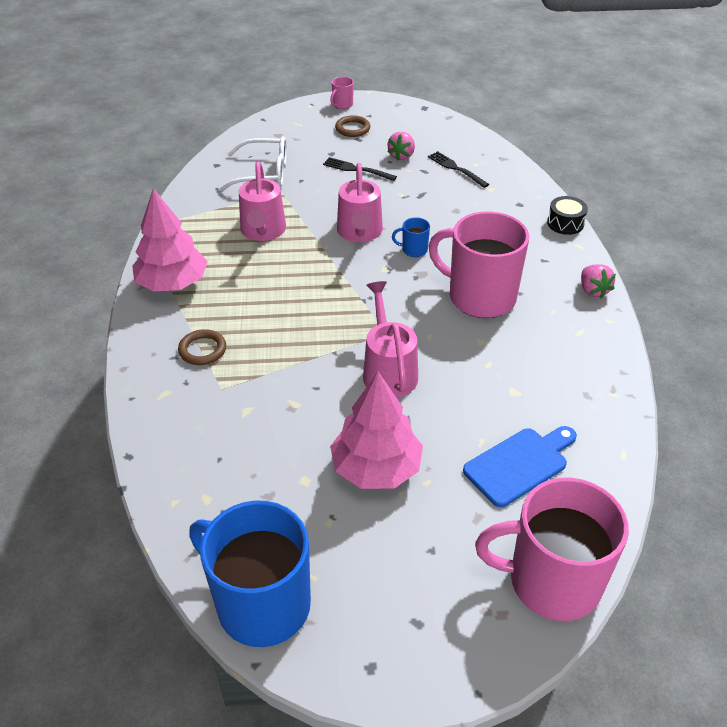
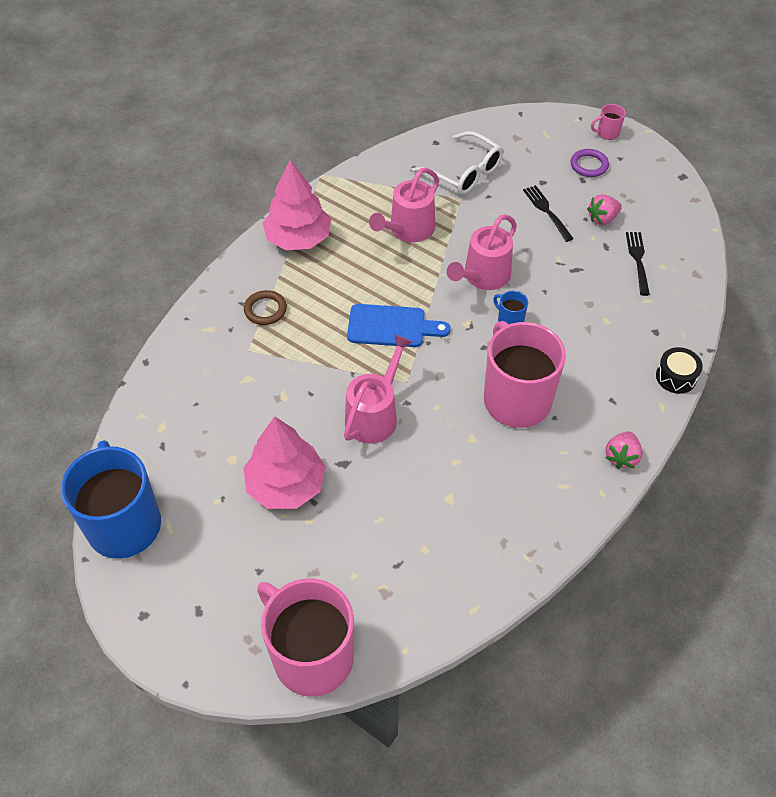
camera: 40 degrees right, 10 degrees up
(352, 129) = (589, 165): brown ring -> purple ring
(519, 464) = (387, 557): blue cutting board -> blue cutting board (391, 326)

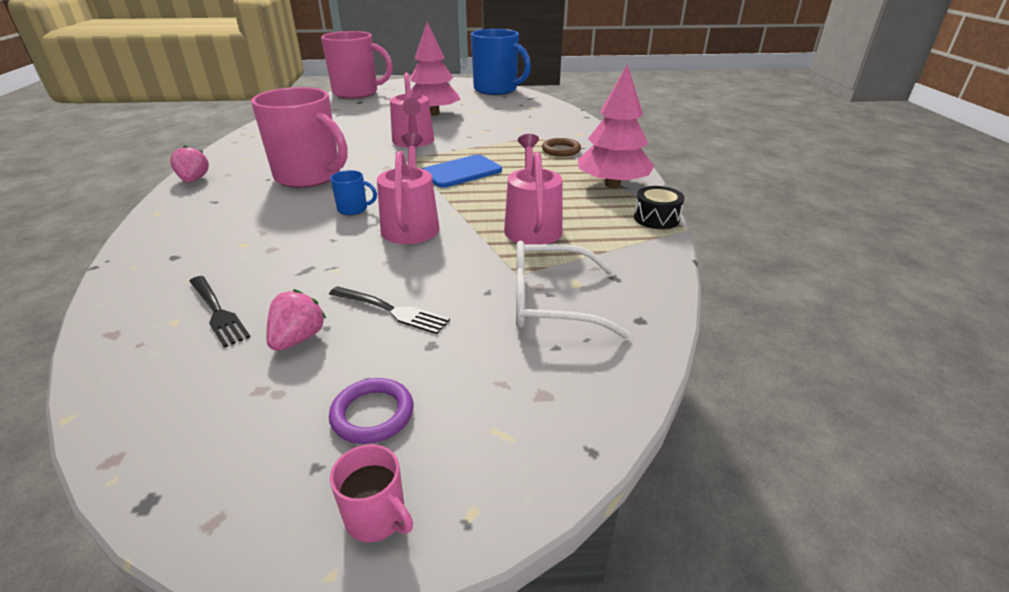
camera: 140 degrees right, 20 degrees down
(607, 133) = (377, 517): pink mug -> pink mug turned 90 degrees clockwise
(676, 377) = (141, 234): black drum -> black drum (656, 218)

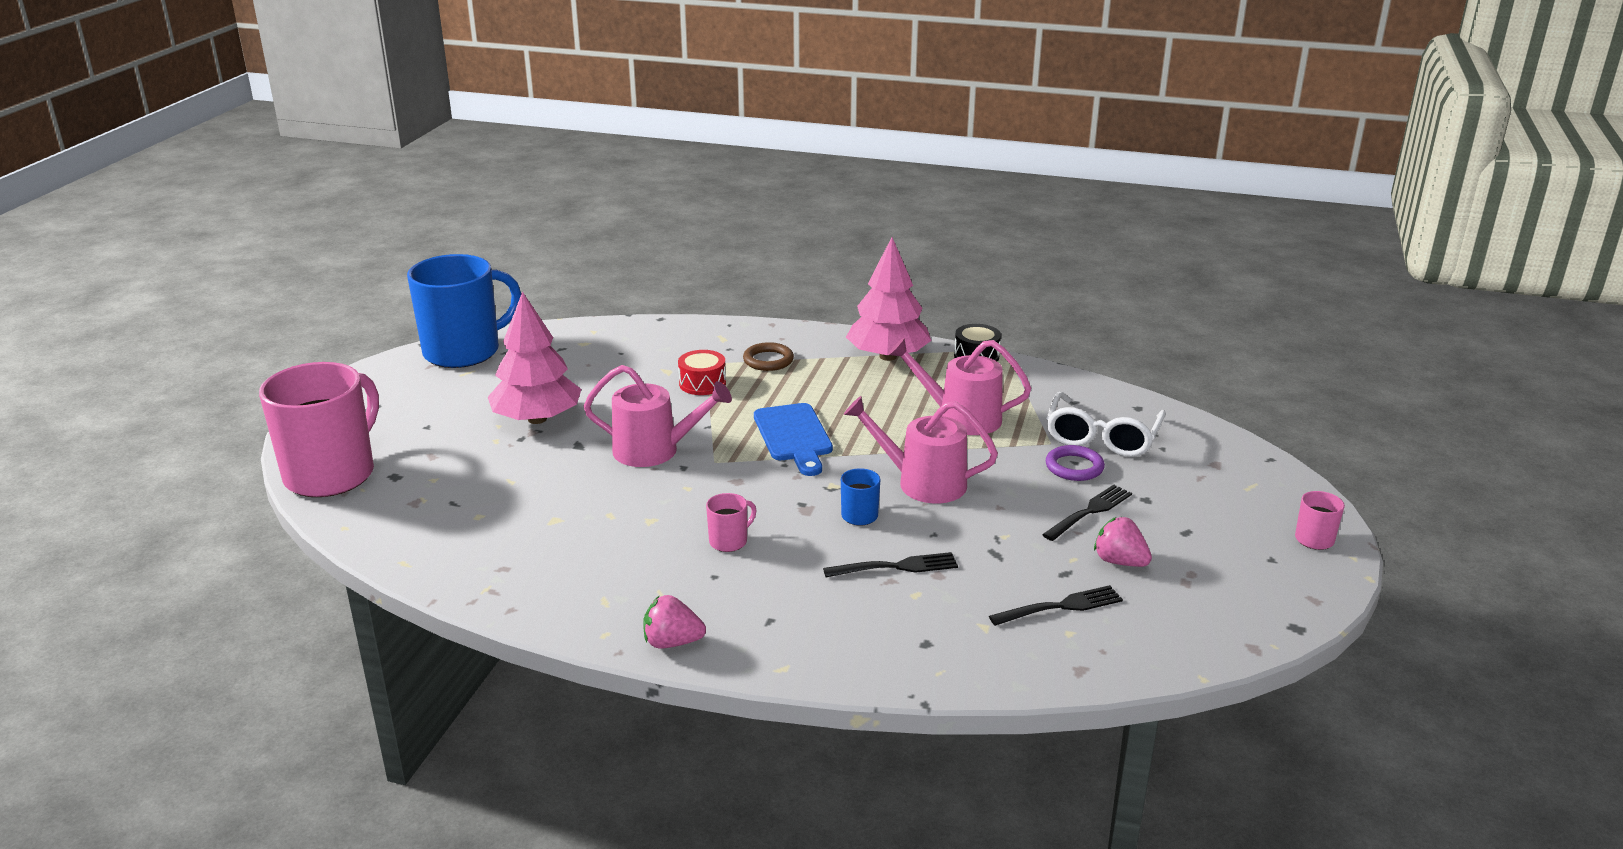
camera: 70 degrees left, 5 degrees down
(281, 231) = (895, 567): none -> black fork
(309, 176) = (729, 541): pink mug -> pink mug, size x0.40
(372, 414) = (1223, 533): purple ring -> purple ring (1074, 467)
(509, 139) = (702, 383): none -> red drum

